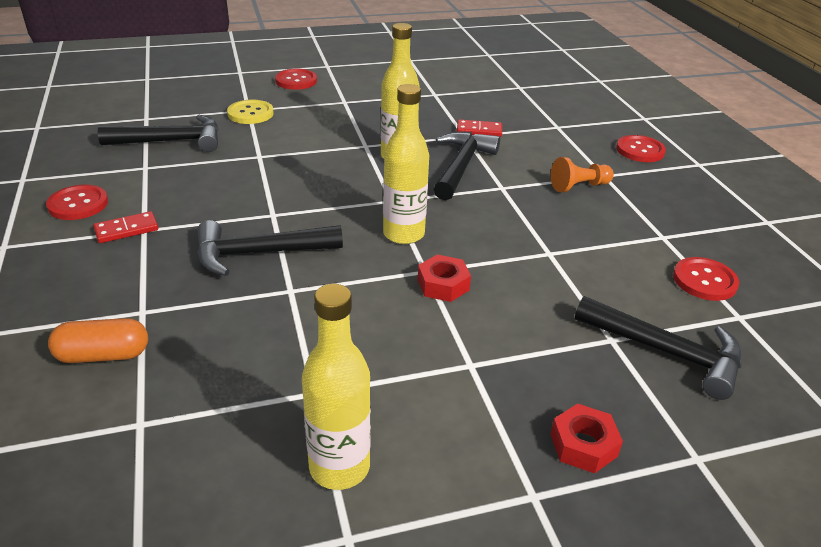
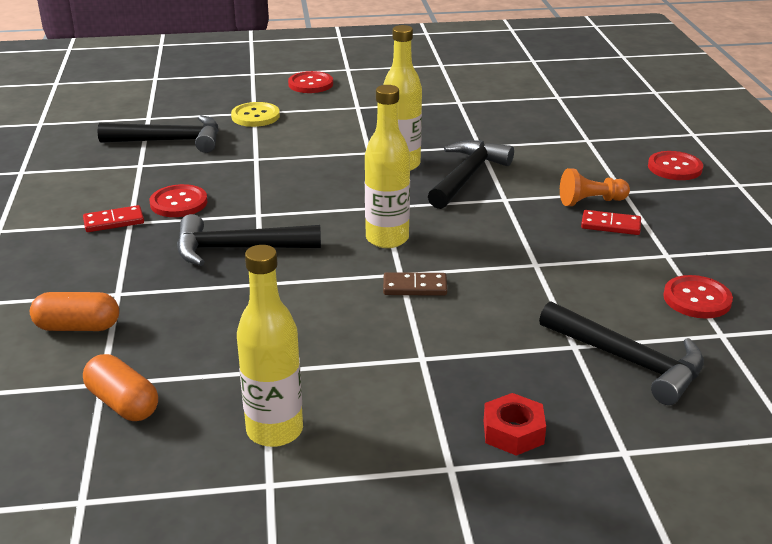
camera: 10 degrees right, 5 degrees down
(78, 204) = (71, 196): red button -> red button (179, 203)
(166, 447) = (123, 403): none -> orange capsule
(443, 285) = (415, 287): red nut -> brown domino
(479, 130) = (497, 141): red domino -> red domino (610, 225)

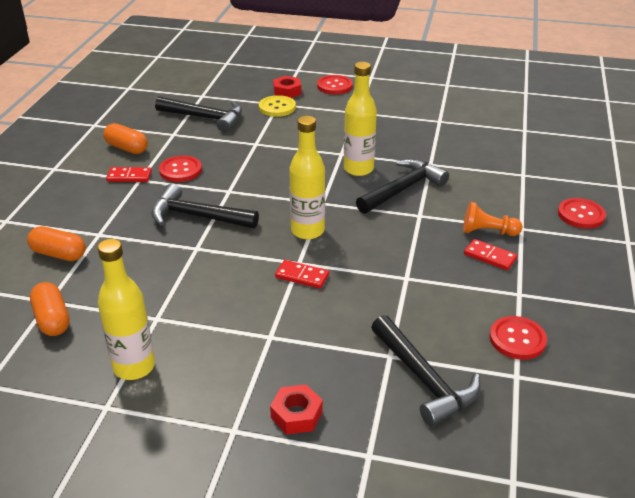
camera: 20 degrees right, 5 degrees up
(87, 190) = (127, 148): none -> orange capsule
(256, 98) = (287, 91): none -> red nut
(415, 287) = (302, 276): brown domino -> red domino

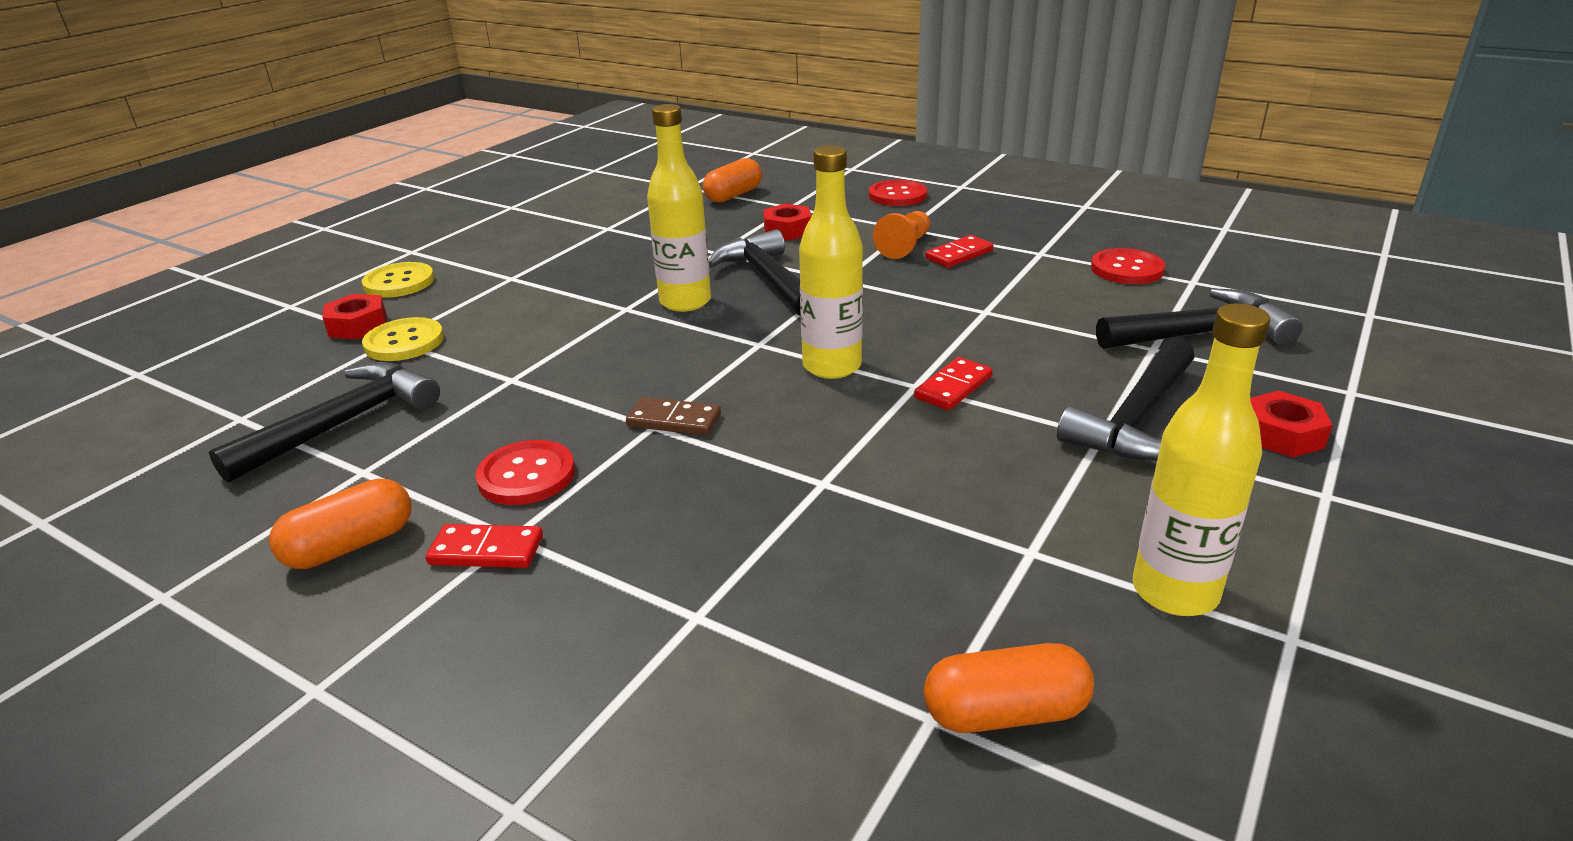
camera: 70 degrees left, 5 degrees down
(59, 254) = (745, 692): orange capsule -> orange capsule (733, 195)
(129, 177) = (486, 550): red domino -> red domino turned 75 degrees clockwise
(197, 216) = (717, 471): black hammer -> black hammer (1136, 419)
(236, 195) = (674, 420): none -> brown domino
(334, 86) = (399, 282): red button -> yellow button
(481, 181) = (787, 230): none -> red nut

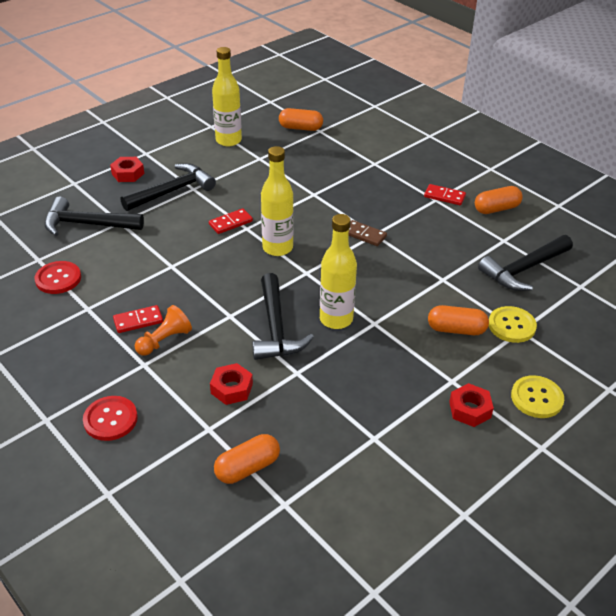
camera: 165 degrees left, 10 degrees up
(358, 325) = (548, 351): red nut -> red nut (470, 409)
(497, 323) = (456, 329): none -> orange capsule
(526, 475) = (431, 222): red button -> none

